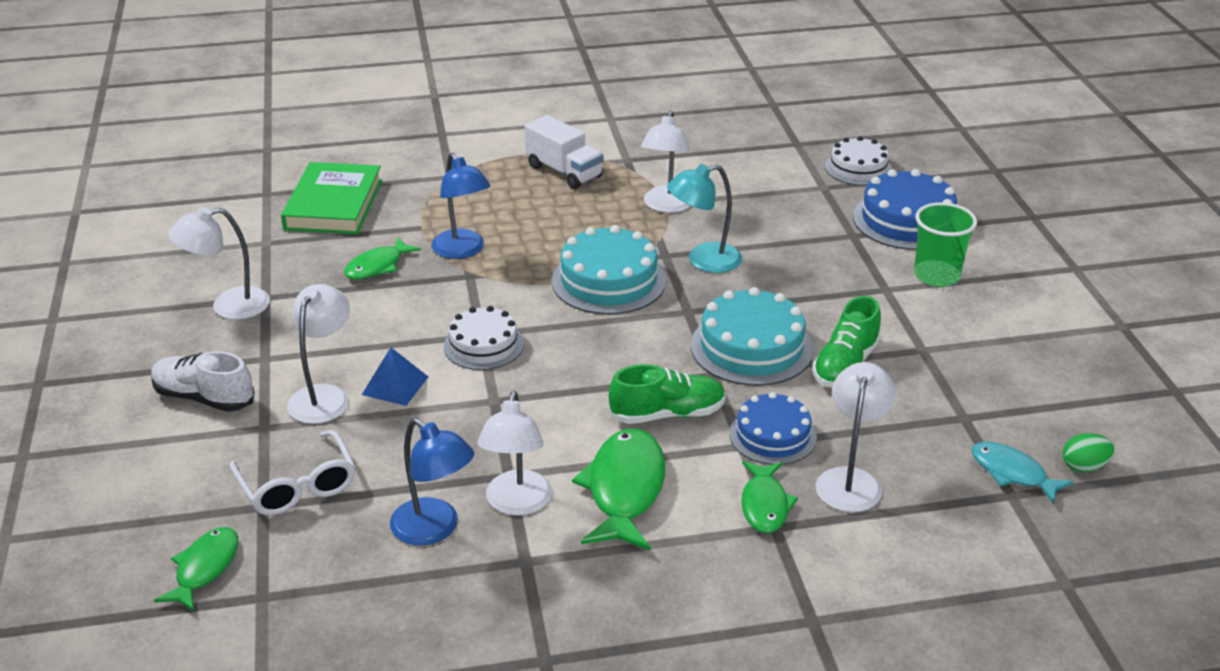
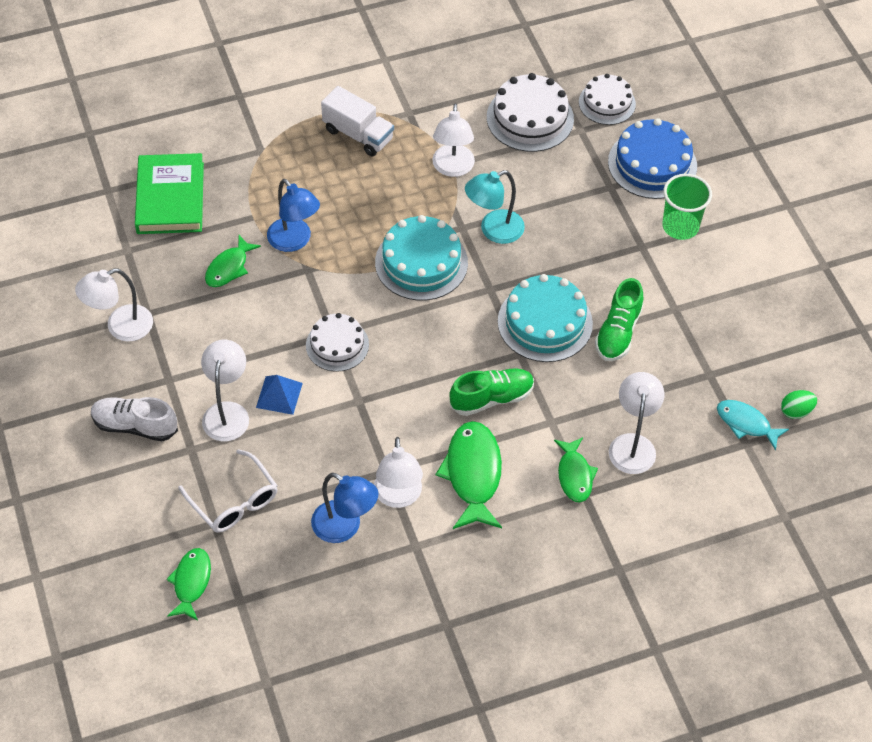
camera: 10 degrees left, 20 degrees up
(765, 173) = (530, 118): none -> white cake
(772, 435) = (572, 410): blue cake -> none

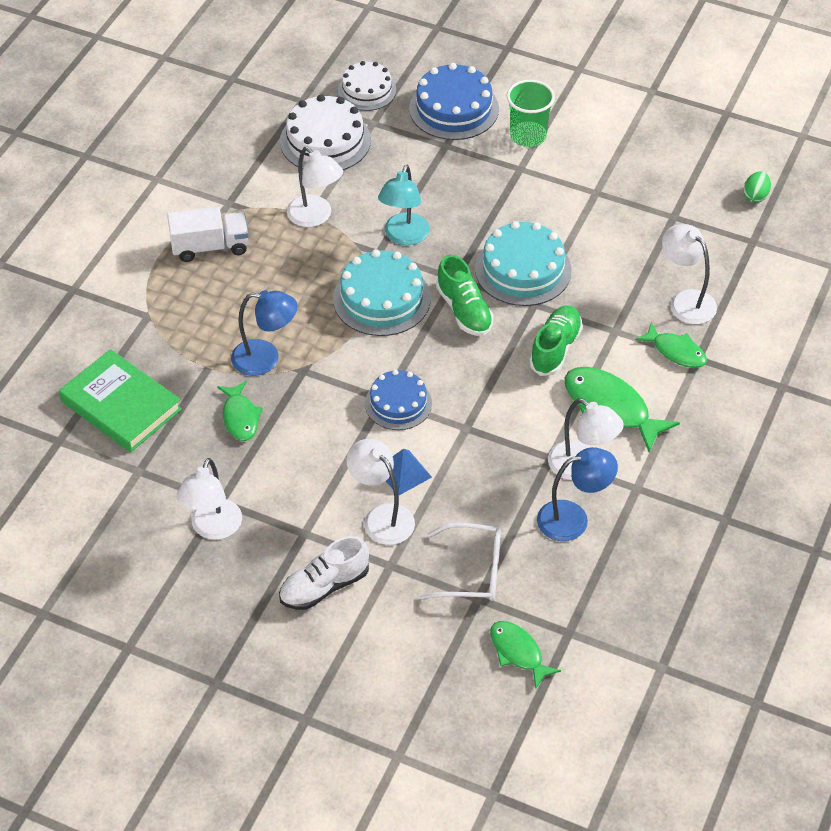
camera: 45 degrees left, 5 degrees down
(337, 345) = (398, 403): white cake -> blue cake
(618, 332) = (580, 237): green shoe -> green shoe (464, 310)
(746, 423) = (736, 229): turquoise fish -> none

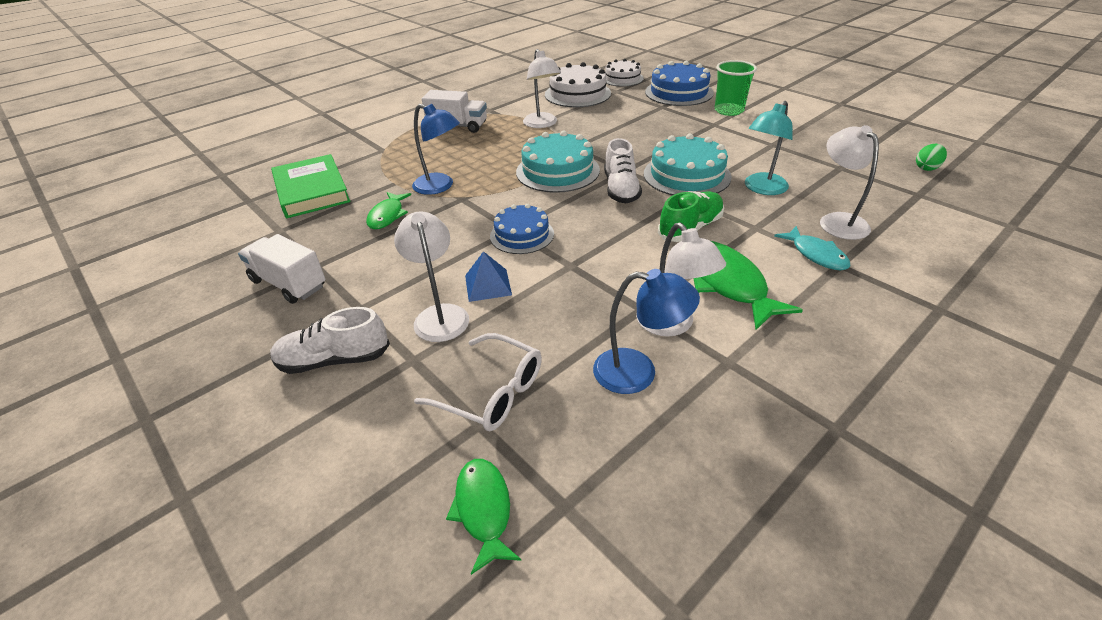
camera: 25 degrees right, 10 degrees down
(213, 528) = (289, 284): white lamp -> white truck
(404, 236) = (600, 143): turquoise lamp -> turquoise lamp (762, 189)
(464, 310) = (621, 189): green shoe -> white shoe
(676, 351) = (816, 255): green fish -> turquoise fish

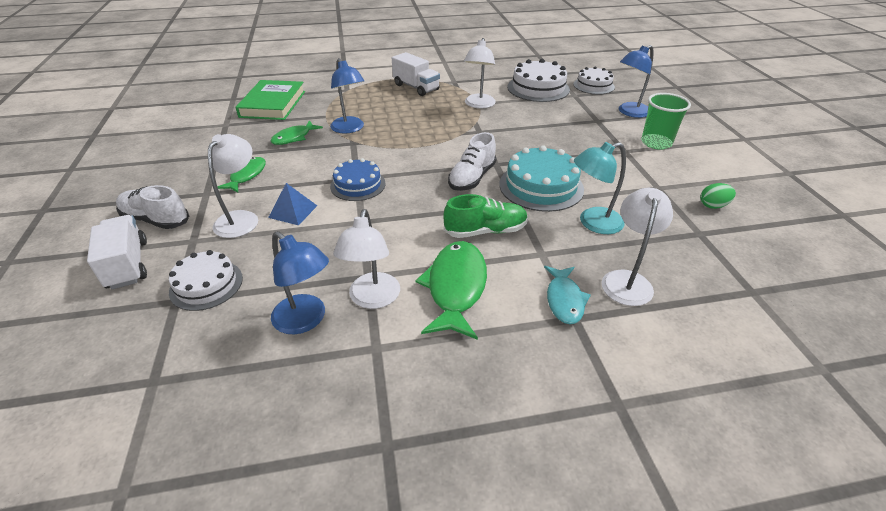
camera: 30 degrees right, 0 degrees up
(289, 284) = (191, 161): white truck -> white truck (127, 264)
(483, 509) = (113, 355): green fish -> green fish (246, 175)
(492, 392) = (206, 285): white glasses -> white cake
(557, 171) = (443, 146): turquoise cake -> none
(679, 92) = (629, 112): blue cake -> blue lamp
(926, 168) = (800, 270): green egg -> green egg (713, 206)

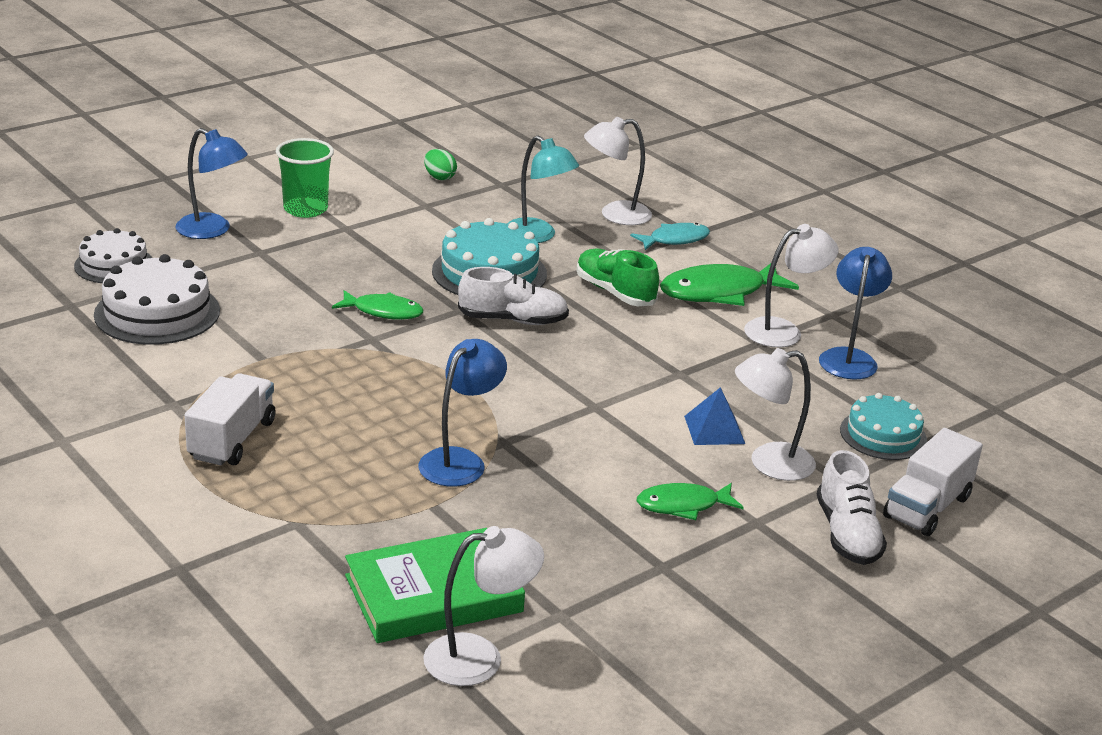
camera: 120 degrees left, 10 degrees down
(206, 285) = (883, 435): white cake -> turquoise cake
(294, 138) = (538, 508): green fish -> green fish (383, 311)
(358, 185) = (610, 400): blue cake -> none
(478, 105) = (270, 357): white lamp -> white lamp (479, 658)

